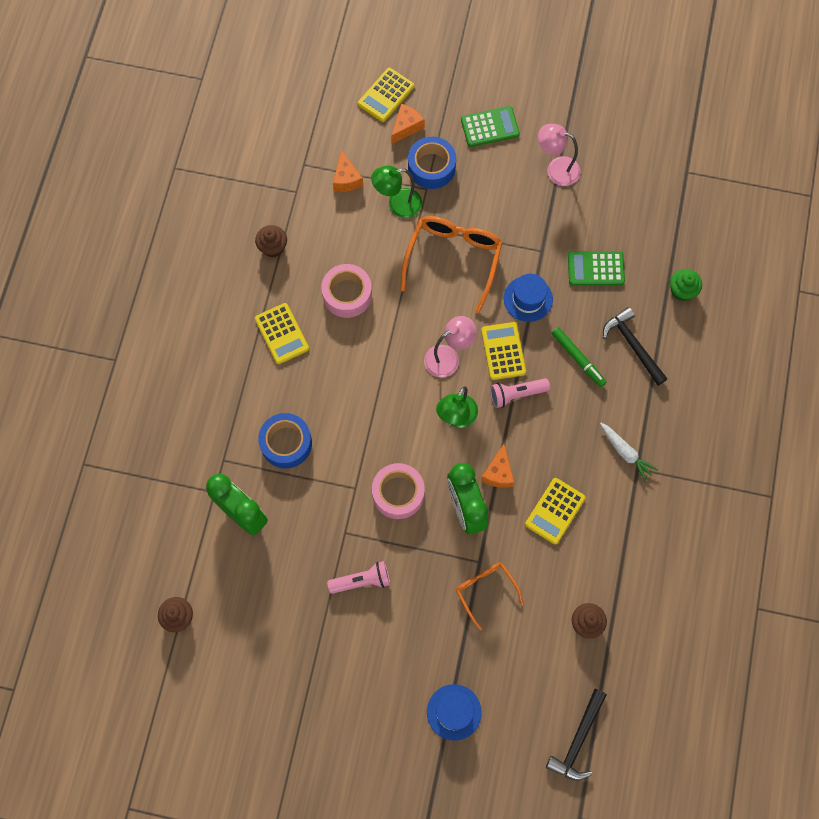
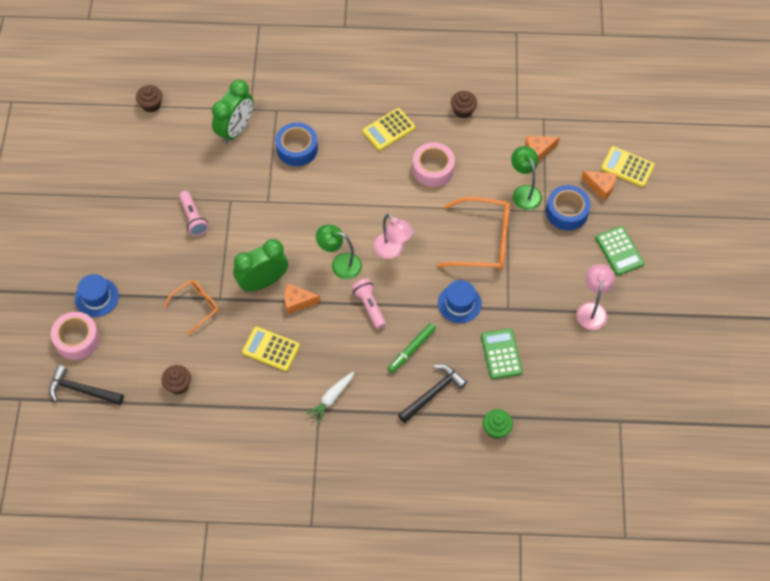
camera: 80 degrees right, 10 degrees down
(398, 493) = (268, 232): pink tape -> pink tape (77, 339)
(503, 351) = (406, 291): yellow calculator -> none

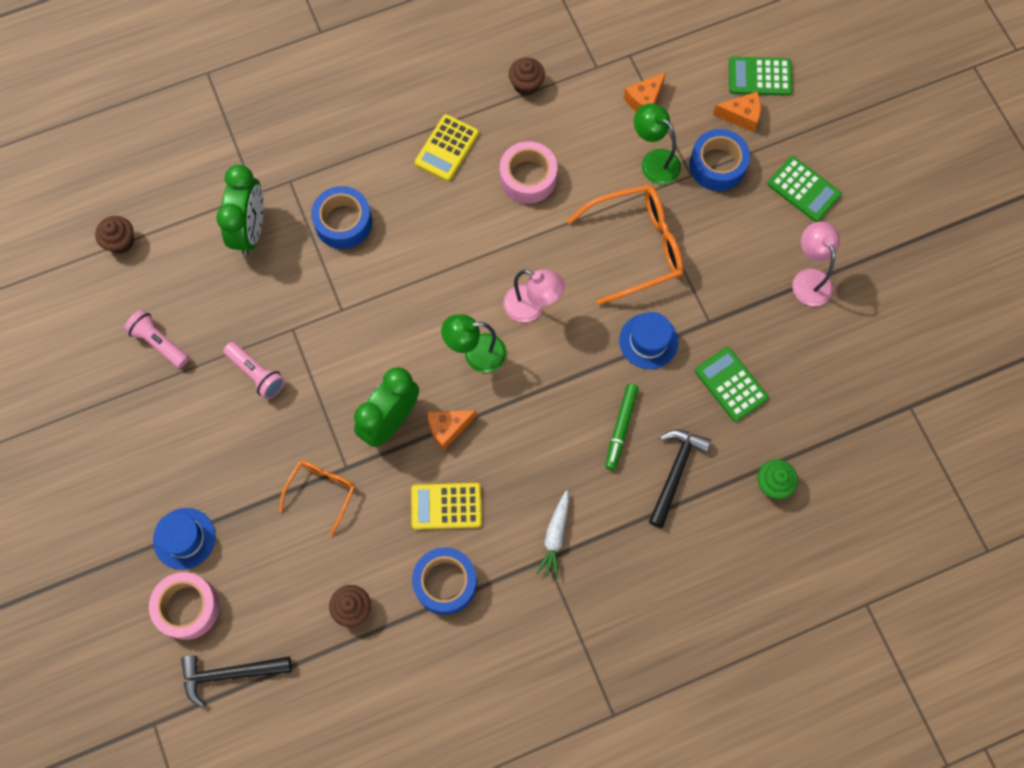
camera: 25 degrees left, 10 degrees up
(245, 395) = (445, 582): none -> blue tape
(369, 306) = (540, 393): pink flashlight -> pink flashlight (159, 342)
(627, 167) = (760, 77): yellow calculator -> green calculator

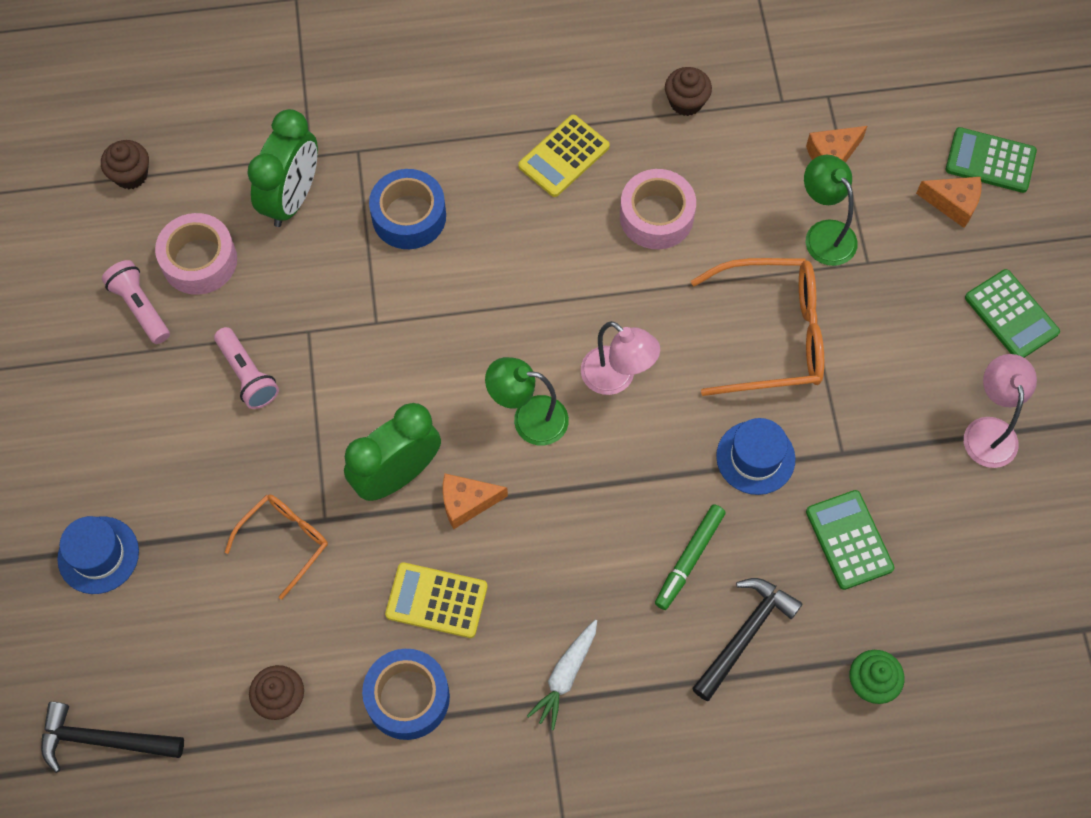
camera: 15 degrees right, 5 degrees down
(187, 607) = (76, 642): pink tape -> pink tape (199, 260)
(717, 165) = (905, 258): blue tape -> none

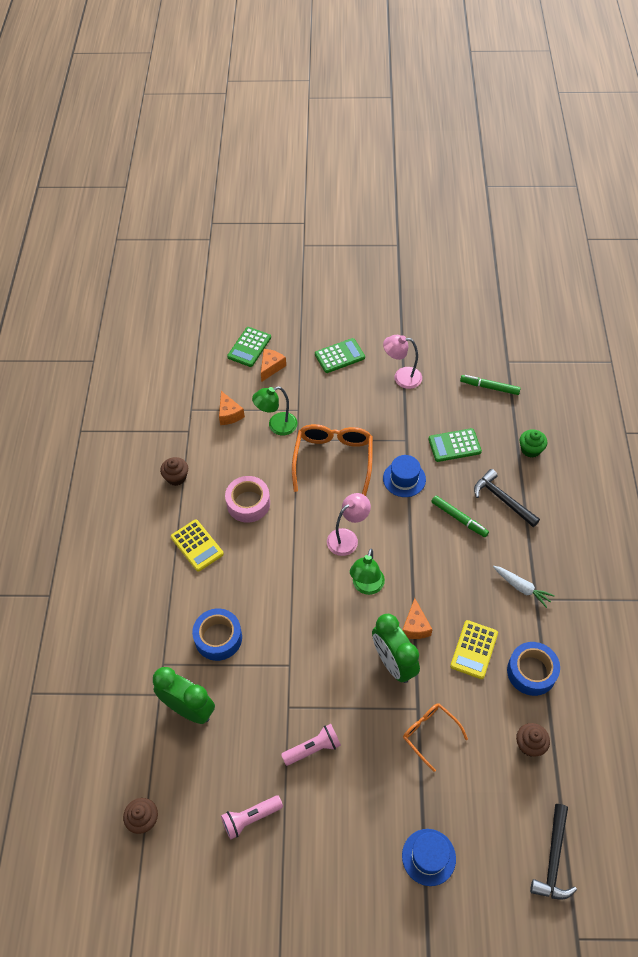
camera: 80 degrees left, 10 degrees down
(199, 260) = (222, 774): pink tape -> none
(1006, 597) = (489, 387): none -> green marker

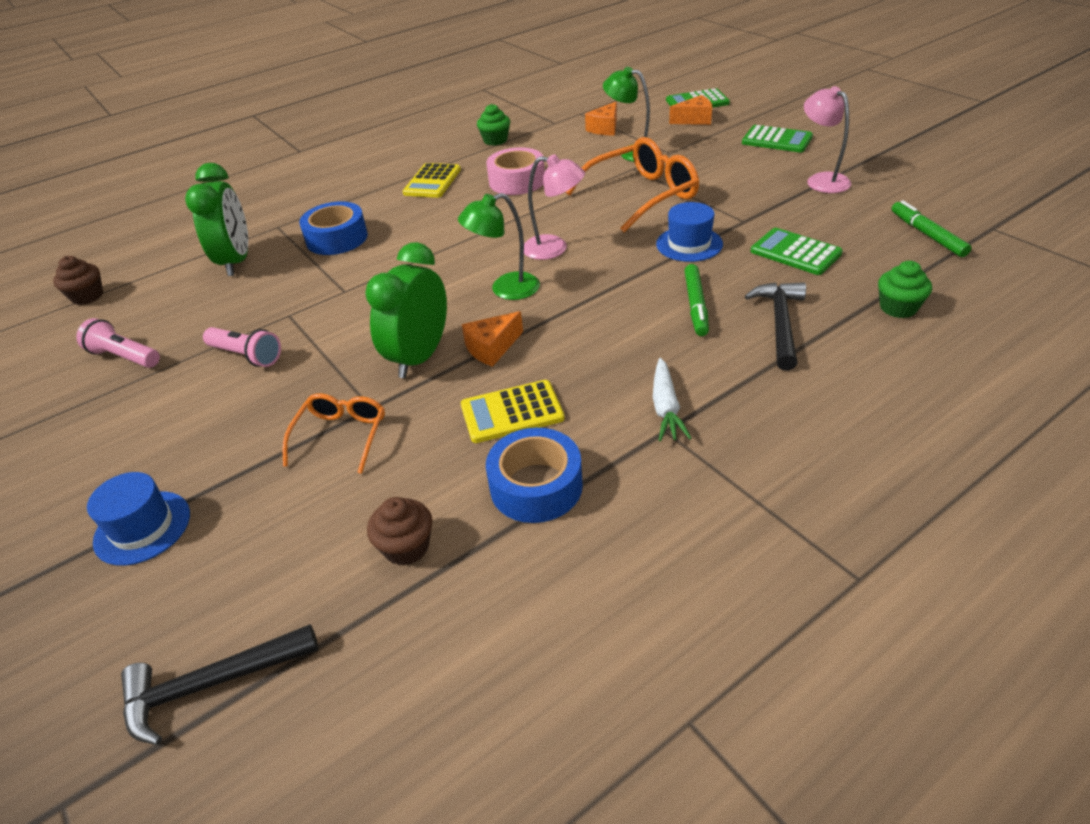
camera: 55 degrees right, 15 degrees down
(176, 477) = (495, 140): brown cupcake -> green cupcake

